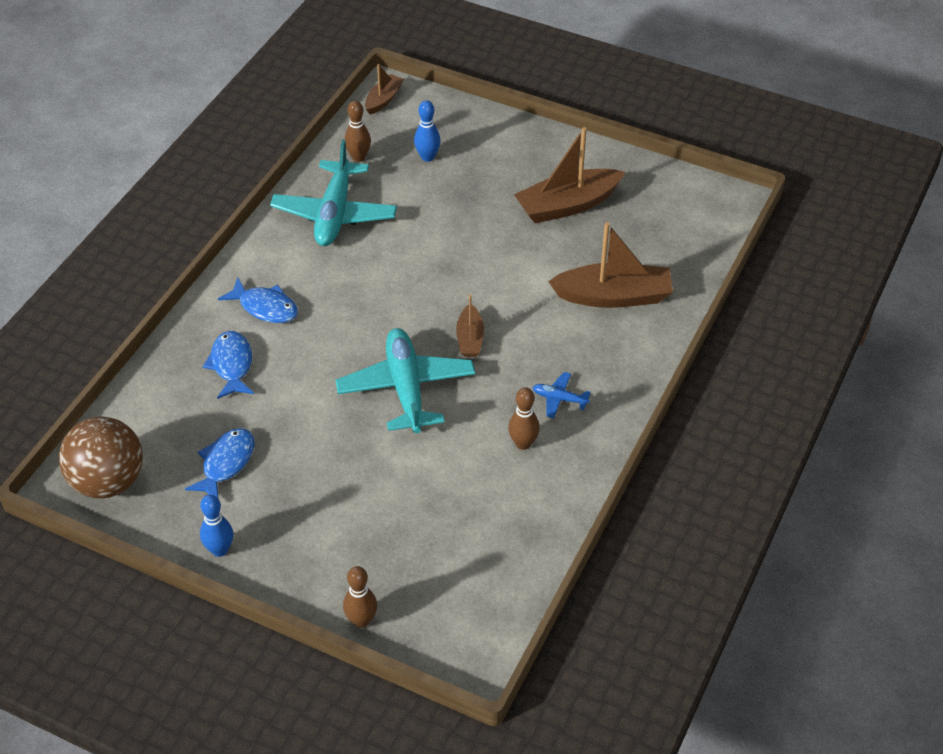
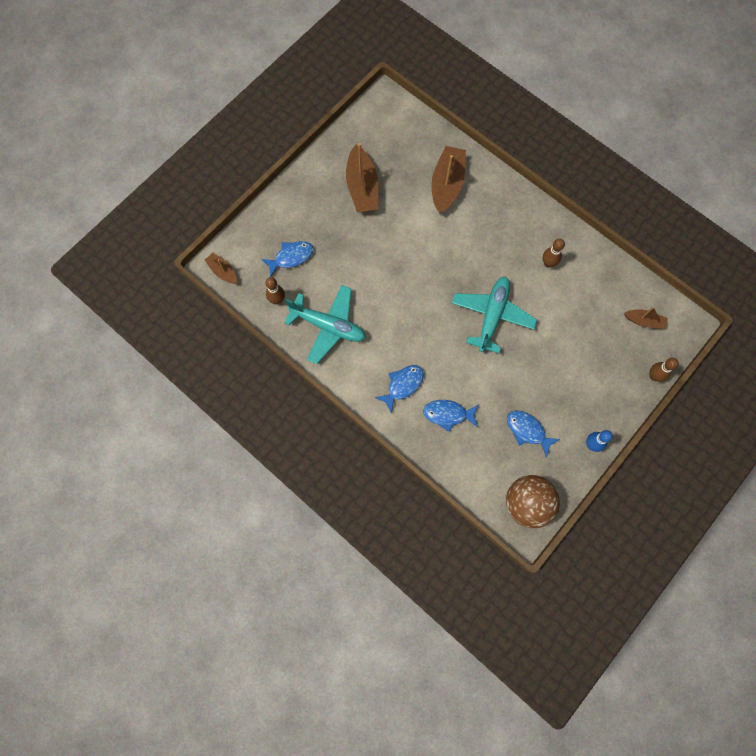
camera: 75 degrees left, 25 degrees up
(406, 388) = (492, 316): turquoise plane -> turquoise plane turned 105 degrees clockwise
(427, 157) = (291, 257): blue bowling pin -> blue fish
(470, 338) = (460, 271): brown boat -> brown boat (644, 321)
(559, 399) = (519, 235): blue plane -> none

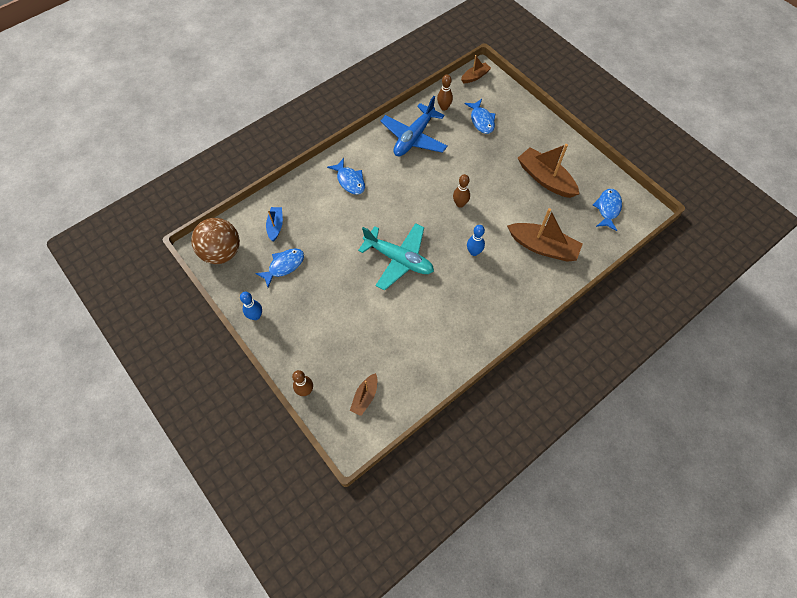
camera: 100 degrees right, 10 degrees down
(328, 326) = (414, 137): turquoise plane -> blue plane
(362, 187) = (545, 179): brown boat -> brown boat turned 45 degrees clockwise
(448, 414) = (316, 208): blue fish -> blue fish (607, 209)
(467, 246) = (474, 252): none -> blue bowling pin
(480, 453) = (275, 226): none -> blue boat
(548, 263) = (445, 319): brown bowling pin -> brown bowling pin (460, 204)

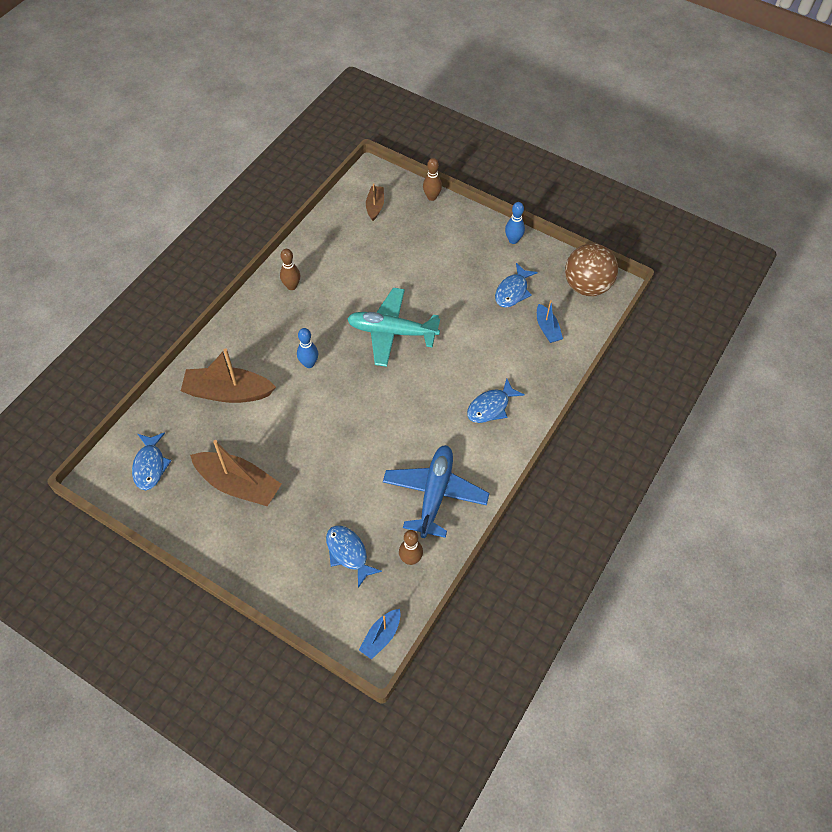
camera: 160 degrees right, 5 degrees down
(350, 181) = (491, 407): blue fish -> blue fish turned 75 degrees counterclockwise
(460, 204) = (342, 417): brown bowling pin -> brown bowling pin (292, 286)
(475, 76) = (381, 636): brown boat -> blue boat

